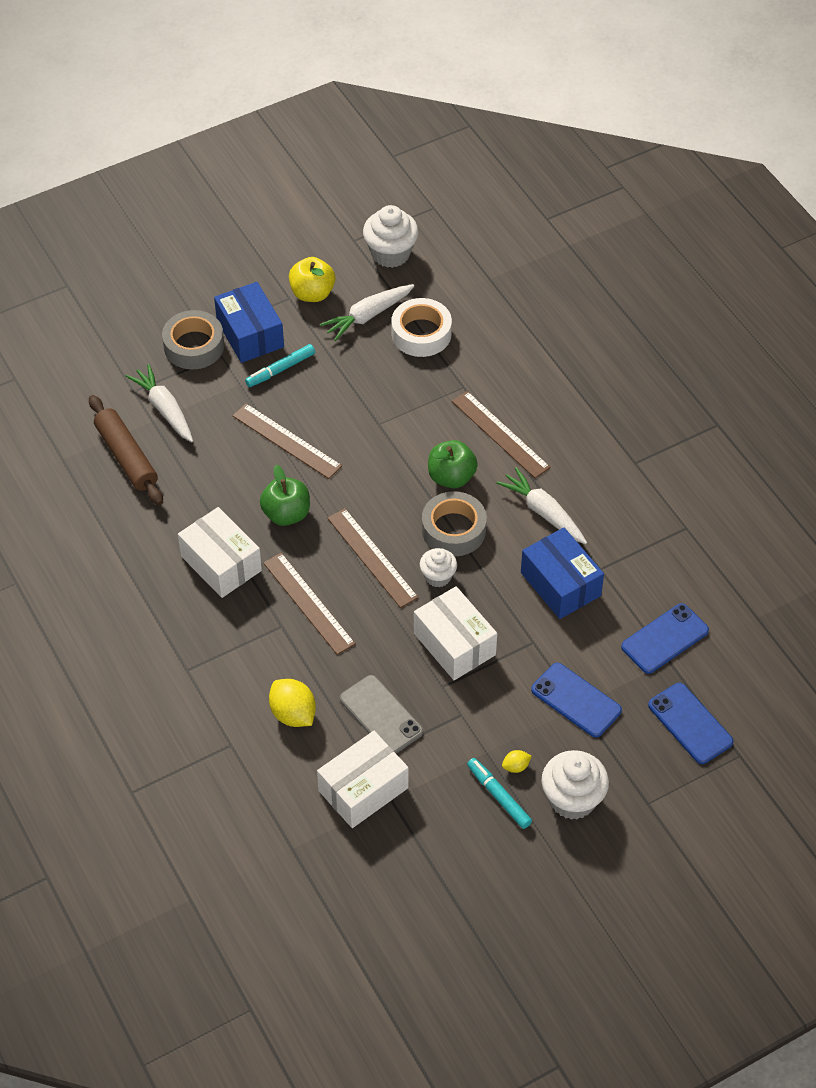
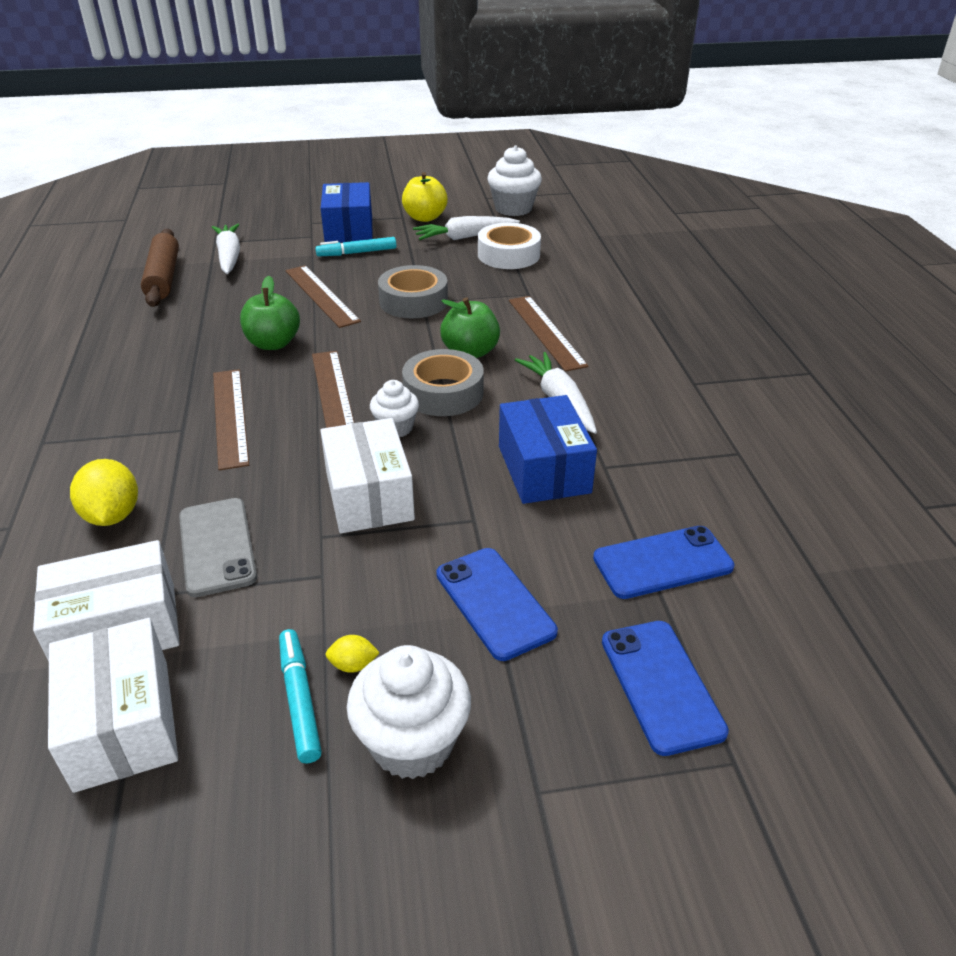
camera: 20 degrees right, 15 degrees down
(194, 346) = (293, 227): grey tape -> grey tape (413, 301)
(221, 563) = (171, 365): white box -> white box (123, 723)

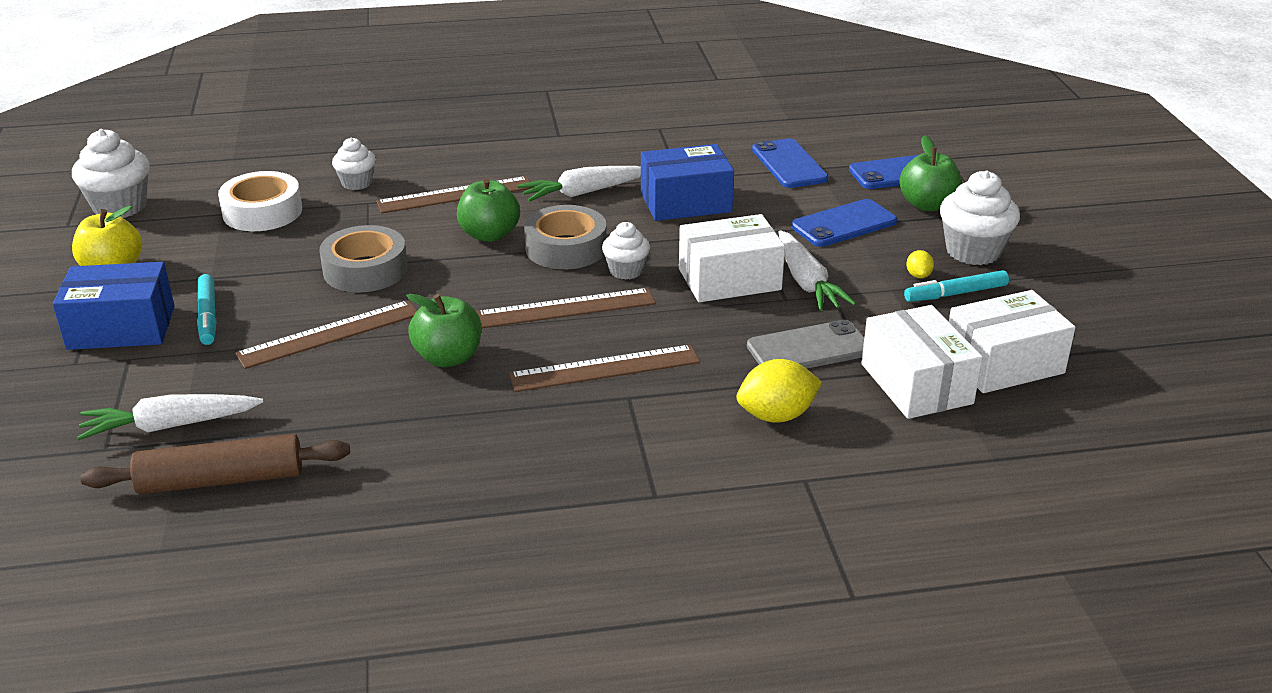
camera: 90 degrees left, 5 degrees down
(465, 237) = (195, 239): white carrot -> white carrot (807, 282)
(557, 707) = (927, 205): none -> green apple
(563, 286) = (357, 183): none -> white cupcake

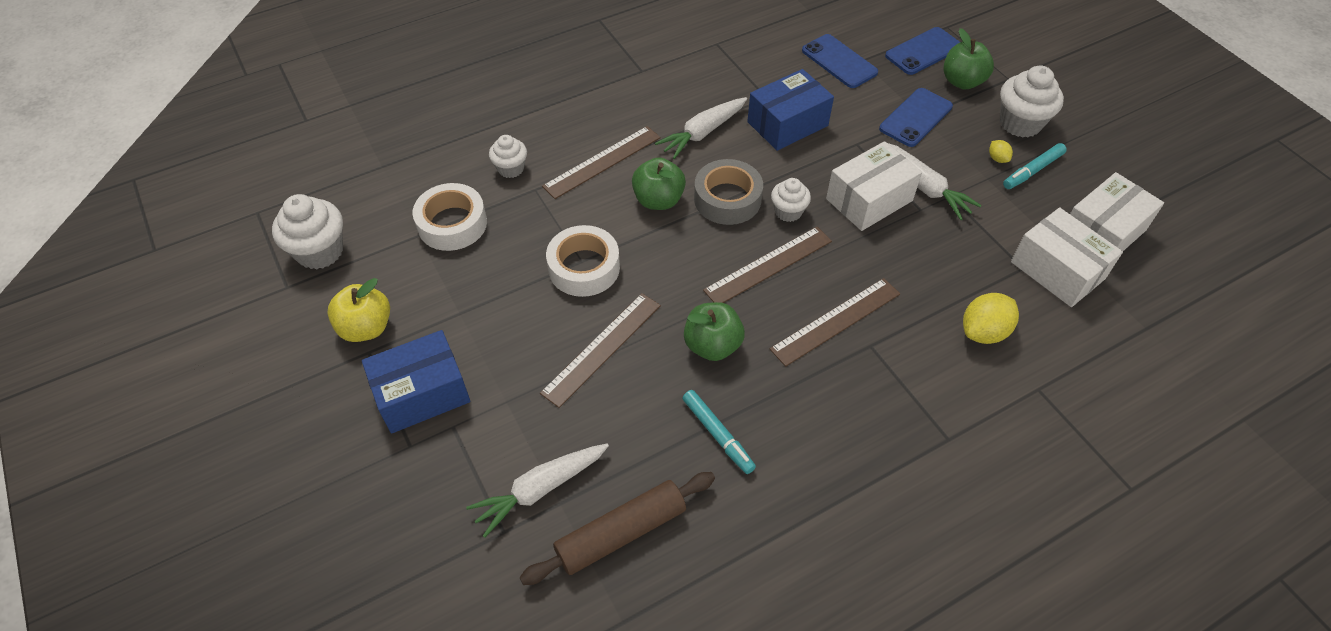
camera: 20 degrees left, 20 degrees up
(208, 316) = (488, 358): turquoise marker -> turquoise marker (718, 434)
(365, 270) = (584, 267): grey tape -> white tape
(809, 349) = (966, 257): grey phone -> none

